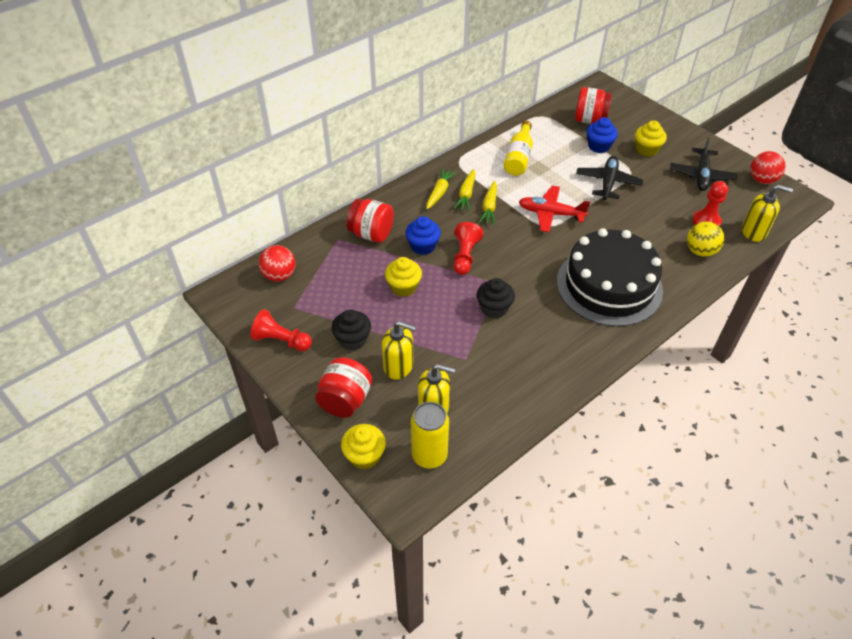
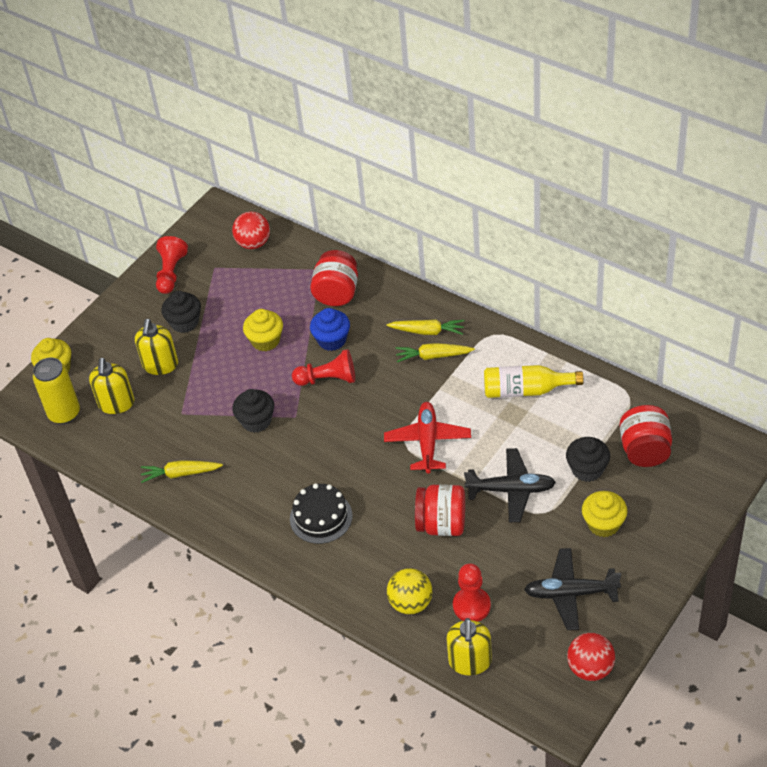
camera: 80 degrees right, 0 degrees up
(345, 400) = (112, 338): red jar -> red jar (442, 524)
(489, 207) = (418, 382): yellow carrot -> yellow carrot (180, 474)
(599, 146) = (587, 469): blue cupcake -> black cupcake
(609, 286) = (321, 517): black cake -> black cake, size x0.50

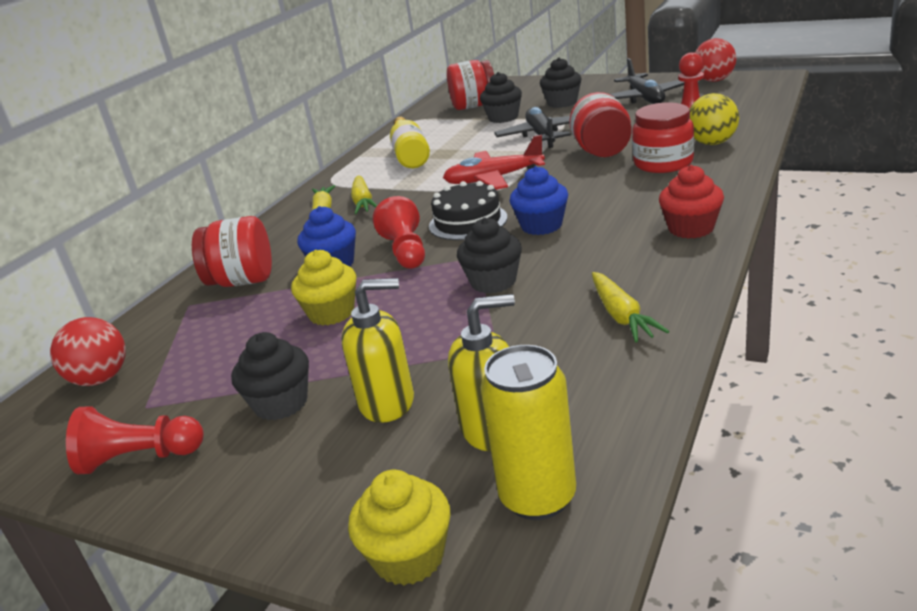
camera: 100 degrees left, 20 degrees down
(264, 538) = (691, 228): none -> red cupcake
(321, 458) = (541, 226): none -> blue cupcake
(321, 517) = (633, 205): black cake -> black cake (468, 222)
(388, 557) = (663, 163): none -> red jar
(470, 662) = (753, 111): yellow soap dispenser -> none
(603, 524) = (562, 103): yellow cupcake -> black cupcake

